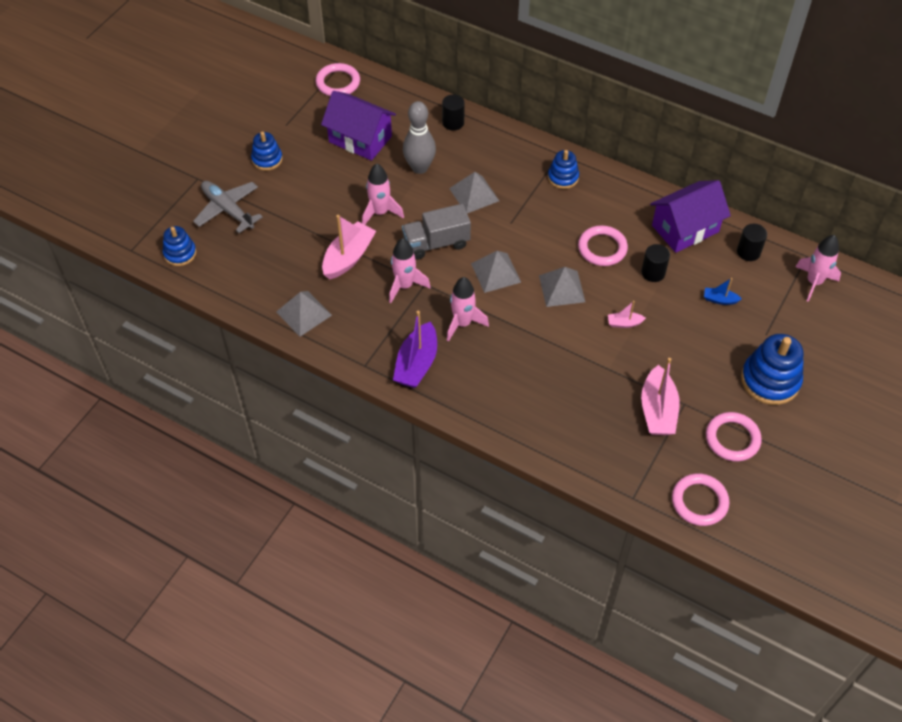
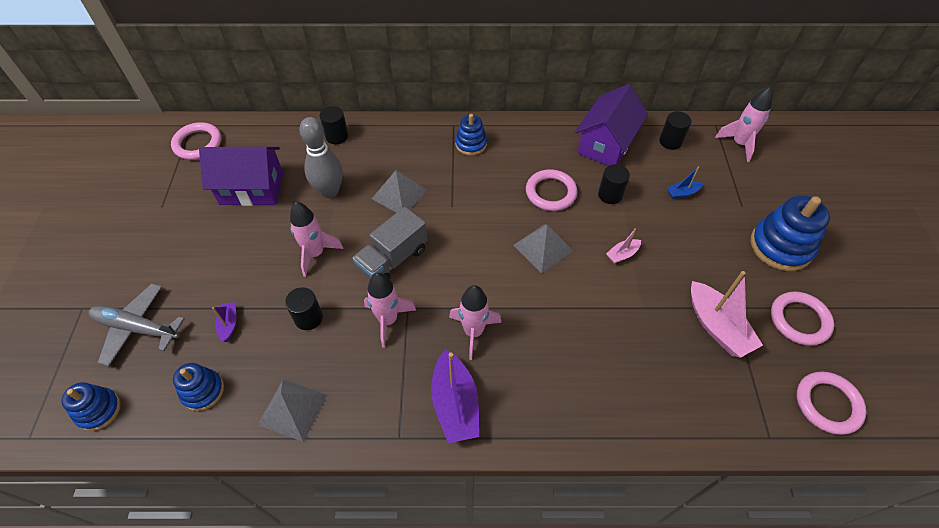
camera: 30 degrees left, 0 degrees up
(267, 159) = (158, 251): blue stacking toy -> blue stacking toy (203, 391)
(290, 236) = (229, 324): none -> purple boat
(348, 257) = (308, 318): pink boat -> black cylinder
(495, 272) = (470, 262): grey pyramid -> none

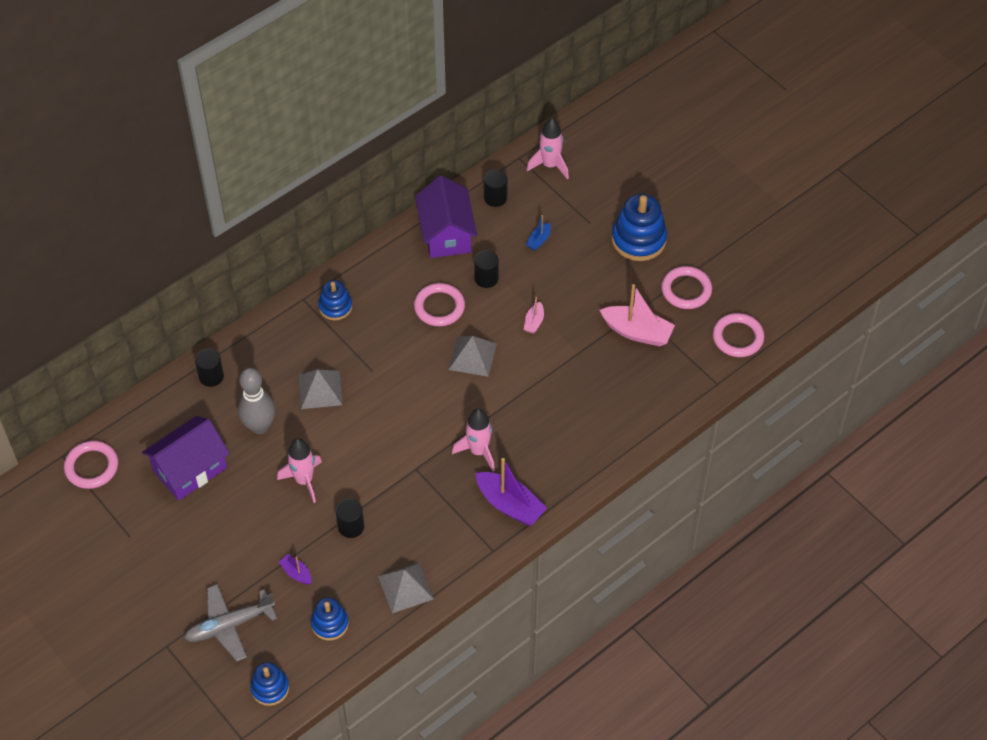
camera: 40 degrees left, 0 degrees up
(388, 320) = (410, 487): pink rocket -> none
(393, 259) = (369, 443): grey truck -> none

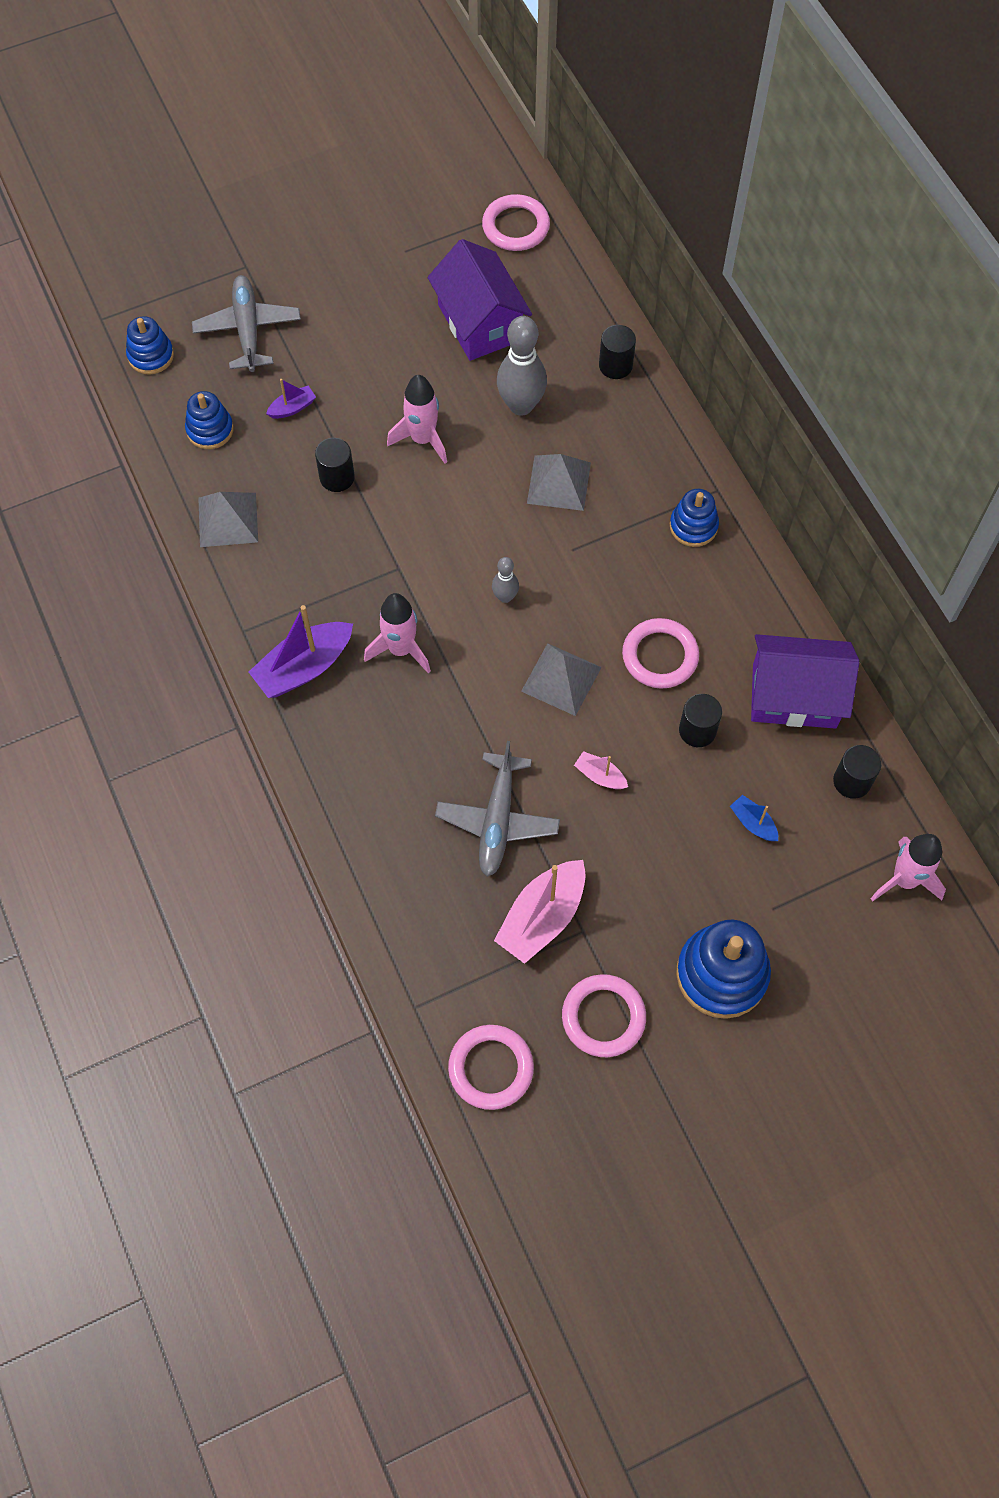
camera: 105 degrees right, 10 degrees up
(420, 401) = (505, 597): none -> grey bowling pin
(582, 369) = (497, 820): none -> grey plane

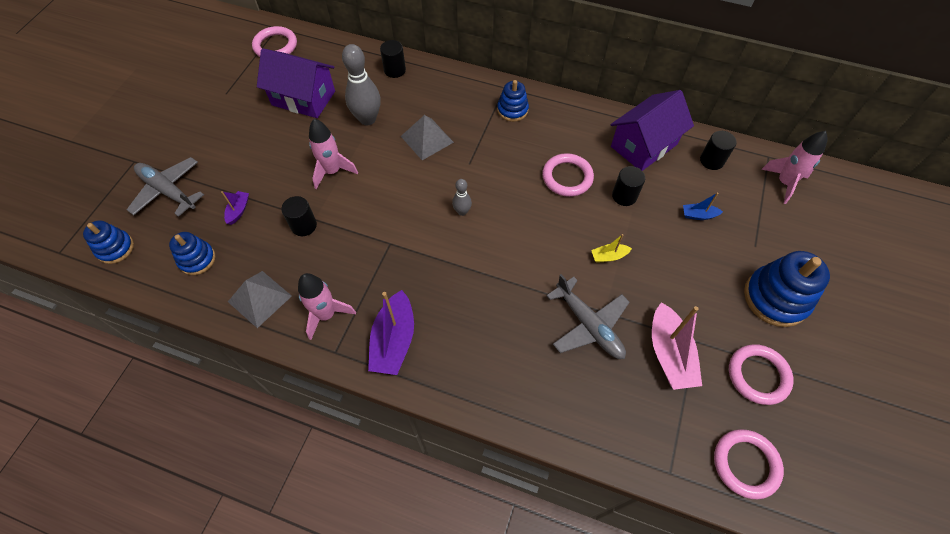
camera: 45 degrees left, 5 degrees down
(401, 649) = (437, 283): pink rocket -> pink rocket (326, 315)
(561, 679) = (535, 227): grey pyramid -> none
(600, 776) = (609, 256): pink boat -> yellow boat

